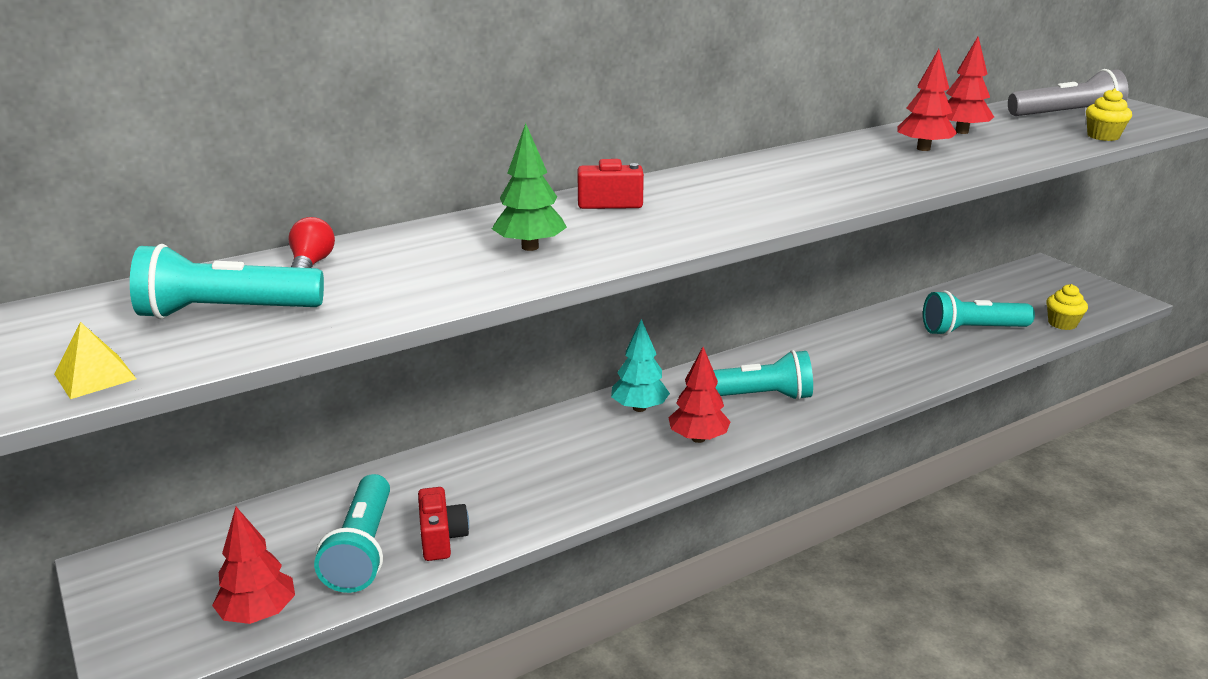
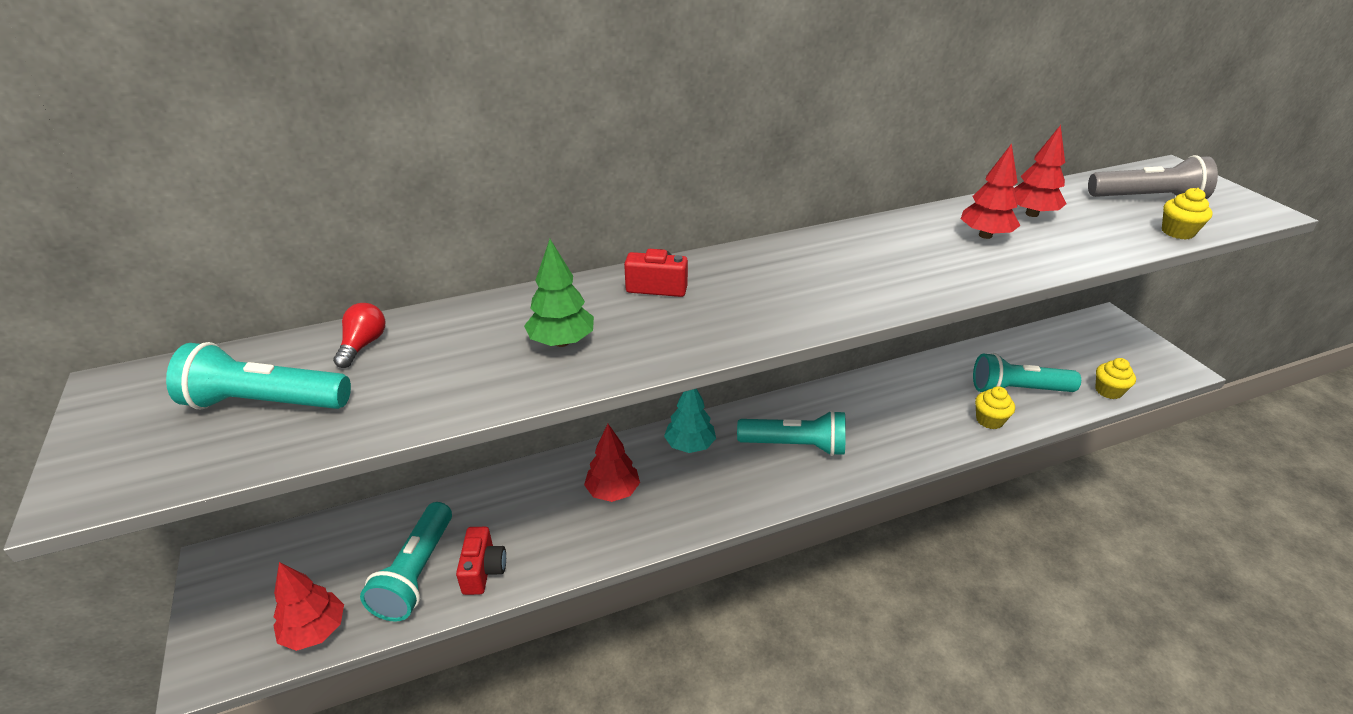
camera: 10 degrees right, 10 degrees up
(95, 376) = (121, 478): yellow pyramid -> none
(698, 438) = (731, 487): red tree -> red tree (613, 492)
(951, 358) = (989, 420): none -> yellow cupcake

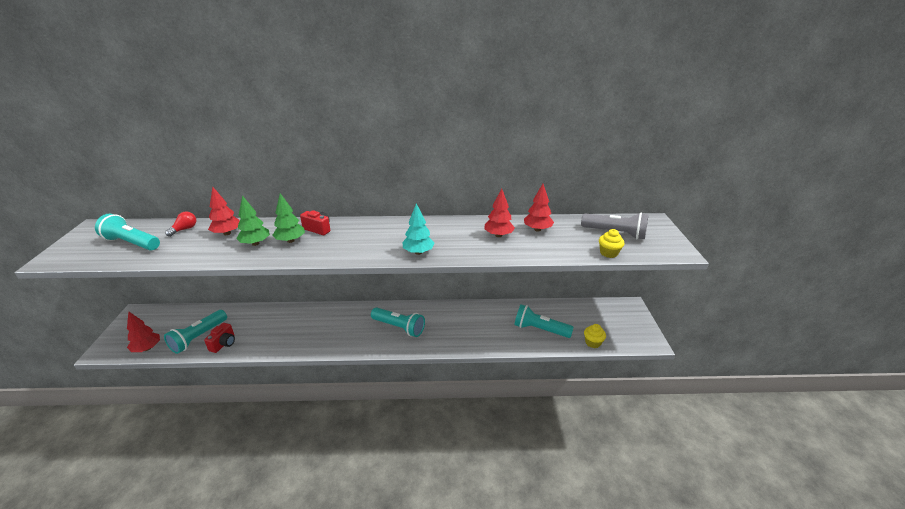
camera: 20 degrees right, 5 degrees down
(613, 492) = (301, 326): red tree -> red tree (227, 233)
(628, 321) = (290, 241): none -> green tree
(690, 445) = (351, 315): turquoise tree -> turquoise tree (418, 252)
(989, 420) = (509, 340): yellow cupcake -> none

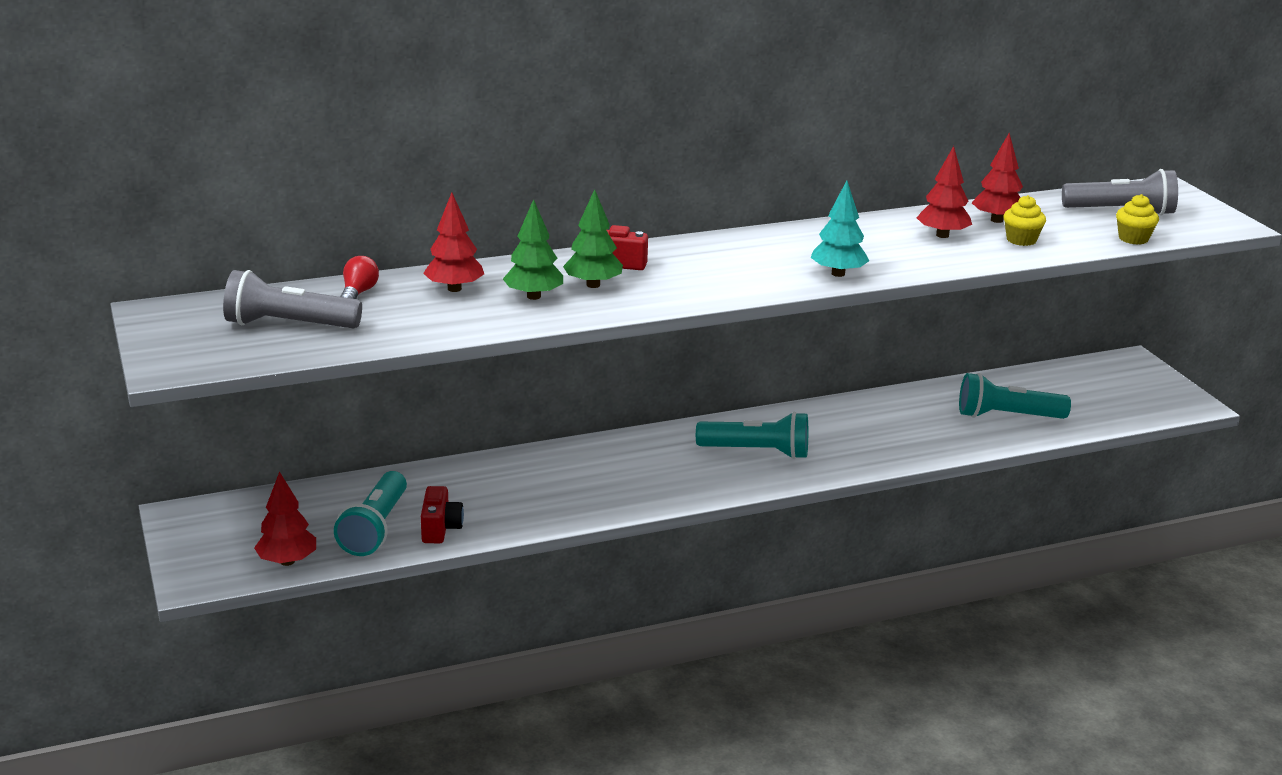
camera: 20 degrees left, 5 degrees down
(131, 243) = (288, 325): turquoise flashlight -> grey flashlight
(593, 343) = (1105, 420): yellow cupcake -> yellow cupcake (1021, 240)

